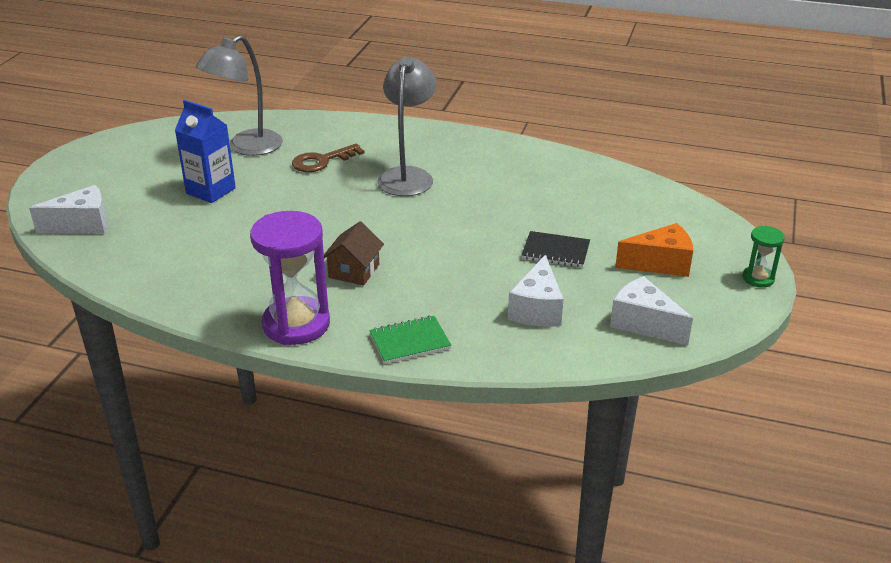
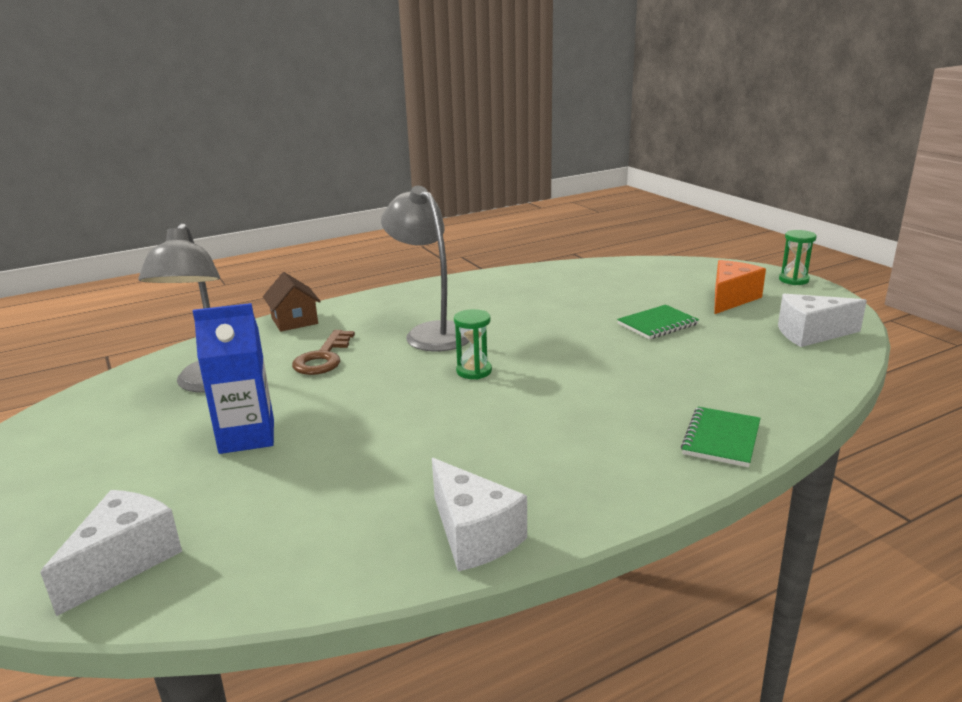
camera: 45 degrees left, 10 degrees down
(296, 324) = (605, 490): purple hourglass -> none
(354, 271) = (550, 418): brown house -> brown house (294, 321)
(377, 217) = (474, 371): none -> green hourglass
(537, 309) = (738, 363): white cheese -> white cheese (474, 535)
(555, 251) = (657, 324): black notebook -> green notebook

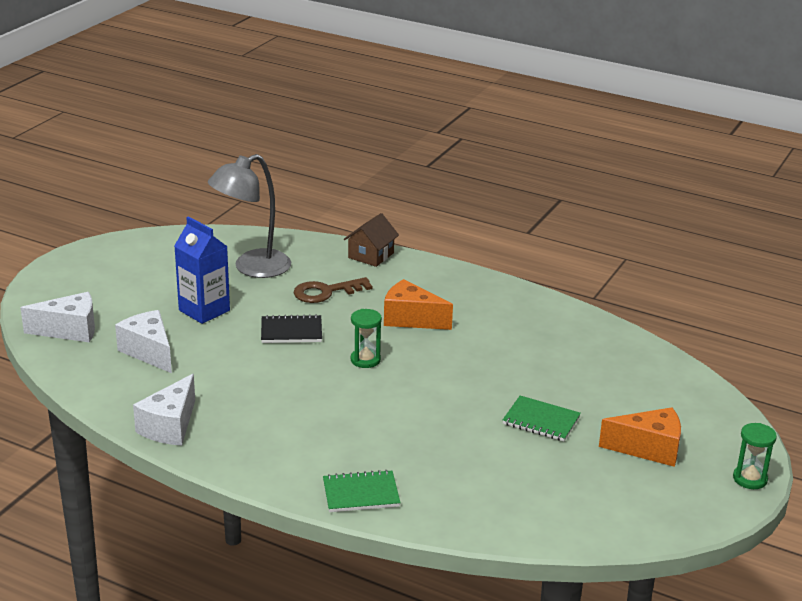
camera: 55 degrees right, 5 degrees up
(369, 395) = (291, 331): none -> black notebook
(431, 332) = (411, 319): grey lamp -> orange cheese
(811, 334) = (608, 509): white cheese -> white cheese (149, 352)

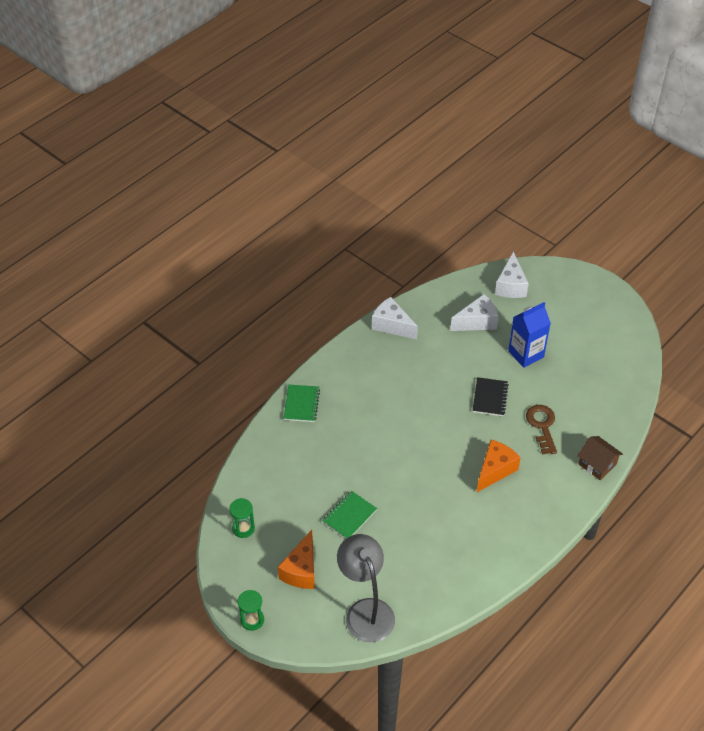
camera: 105 degrees right, 20 degrees up
(252, 268) = (584, 387): grey lamp -> grey lamp (366, 611)
(365, 360) = (445, 433): green hourglass -> green hourglass (243, 528)

